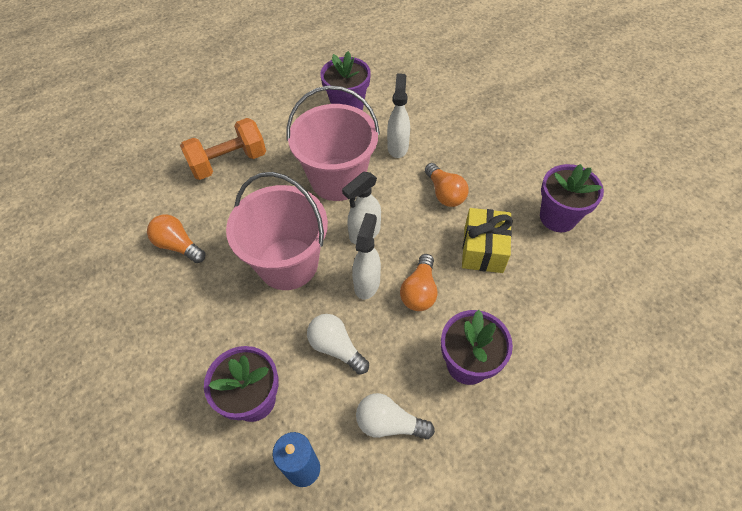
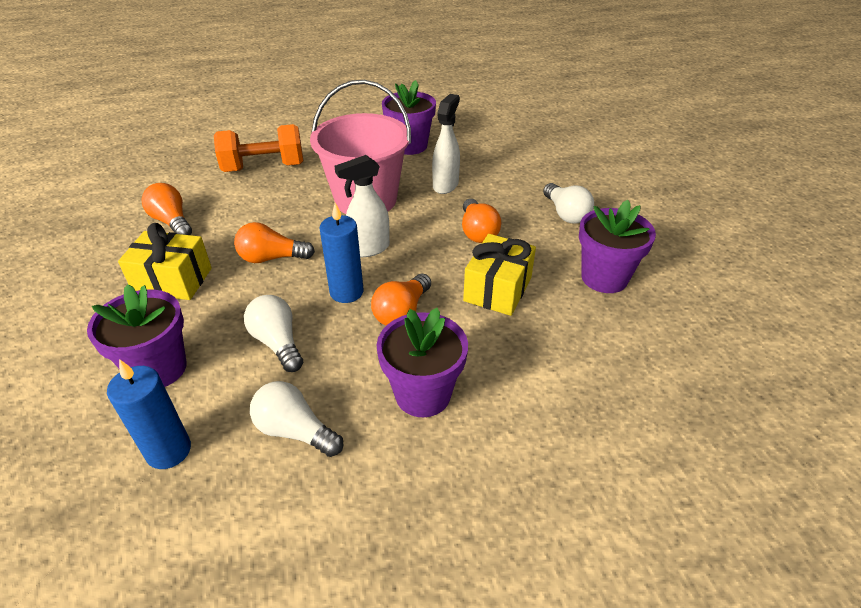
camera: 15 degrees right, 15 degrees down
(216, 309) = (173, 281): none -> yellow gift
(288, 263) = (272, 258): pink bucket -> orange light bulb
(367, 283) = (346, 292): white spray bottle -> blue candle
(506, 157) = (565, 214): none -> white light bulb

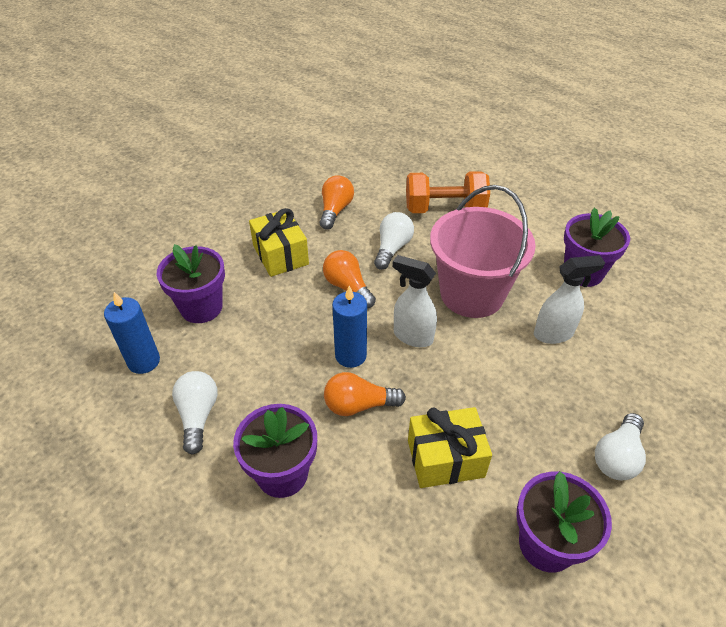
camera: 55 degrees right, 5 degrees up
(264, 168) = (444, 209): orange dumbbell -> orange dumbbell turned 45 degrees counterclockwise
(277, 343) = (268, 351): white light bulb -> white light bulb (392, 248)
(477, 232) = (510, 398): orange light bulb -> none

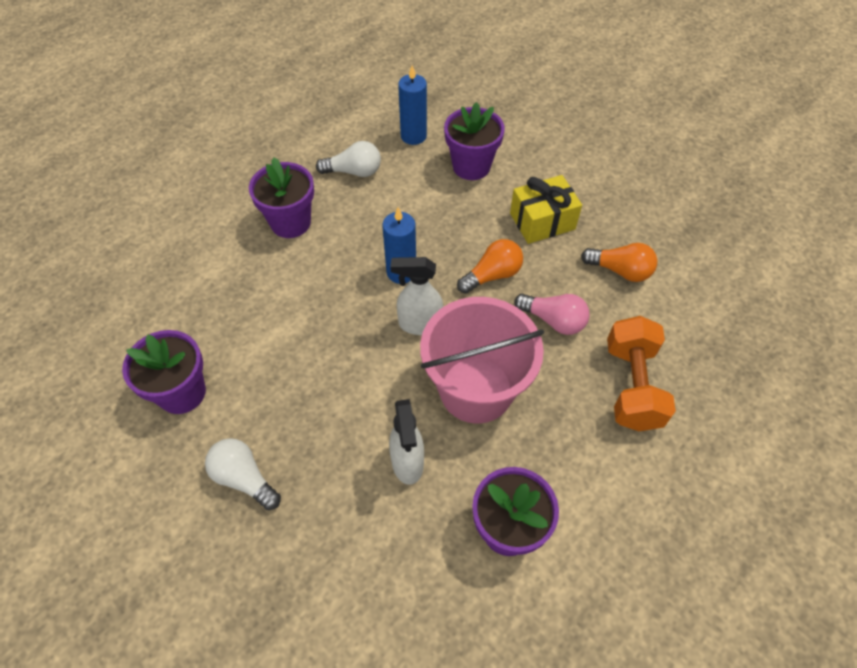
camera: 95 degrees right, 10 degrees up
(359, 405) = (344, 275): orange light bulb -> none
(392, 248) = (553, 320): white light bulb -> pink light bulb
(412, 336) = (419, 324): white spray bottle -> white spray bottle turned 120 degrees counterclockwise
(445, 458) = (277, 332): yellow gift -> none

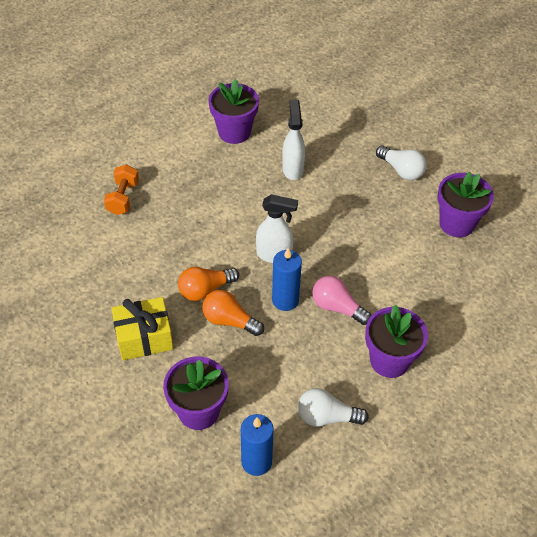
camera: 175 degrees left, 5 degrees down
(476, 390) = (238, 206): pink bucket -> none
(553, 320) = (165, 248): pink light bulb -> pink light bulb (337, 307)
(620, 270) = (92, 283): orange light bulb -> orange light bulb (229, 321)
(632, 386) = (123, 198): orange dumbbell -> orange dumbbell, size x0.64

